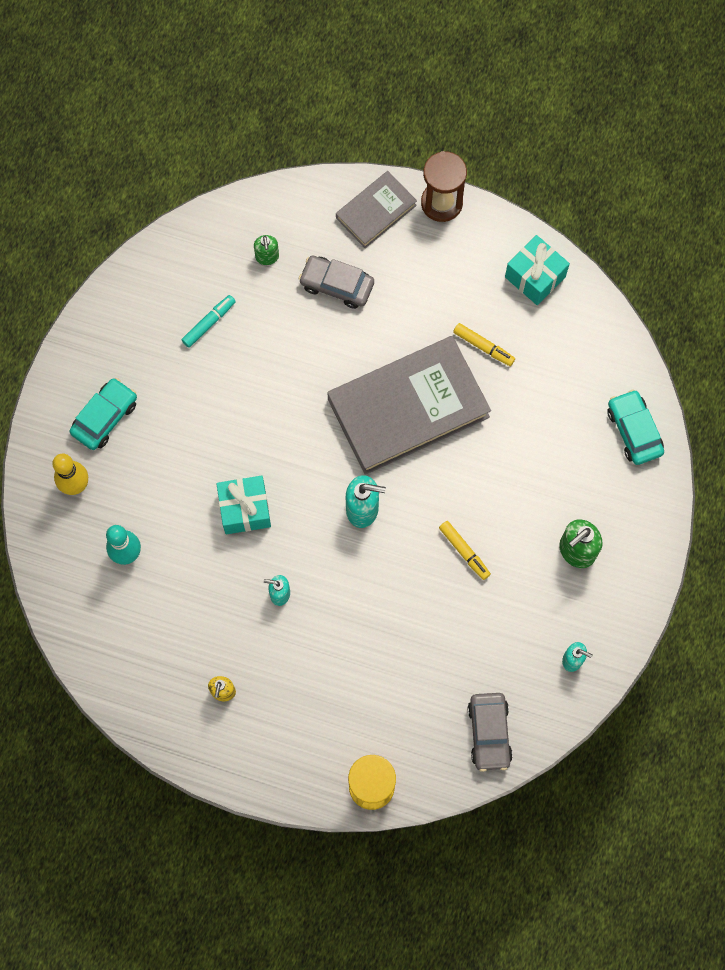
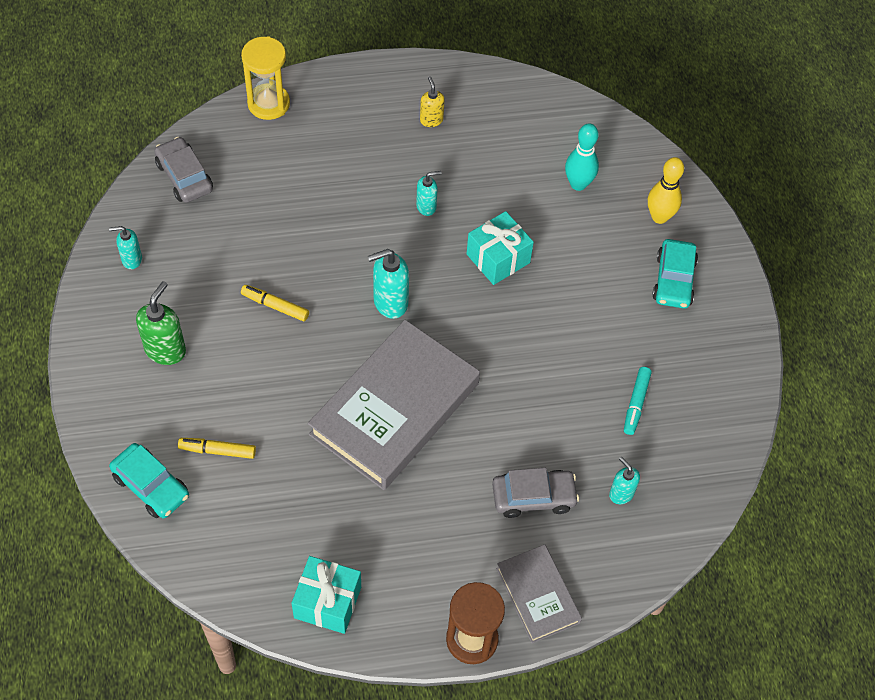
camera: 150 degrees right, 15 degrees down
(267, 257) = (621, 493): green soap dispenser -> turquoise soap dispenser
(376, 211) = (538, 595): grey book -> grey book turned 45 degrees counterclockwise
(483, 346) = (348, 502): yellow marker -> yellow marker (218, 451)

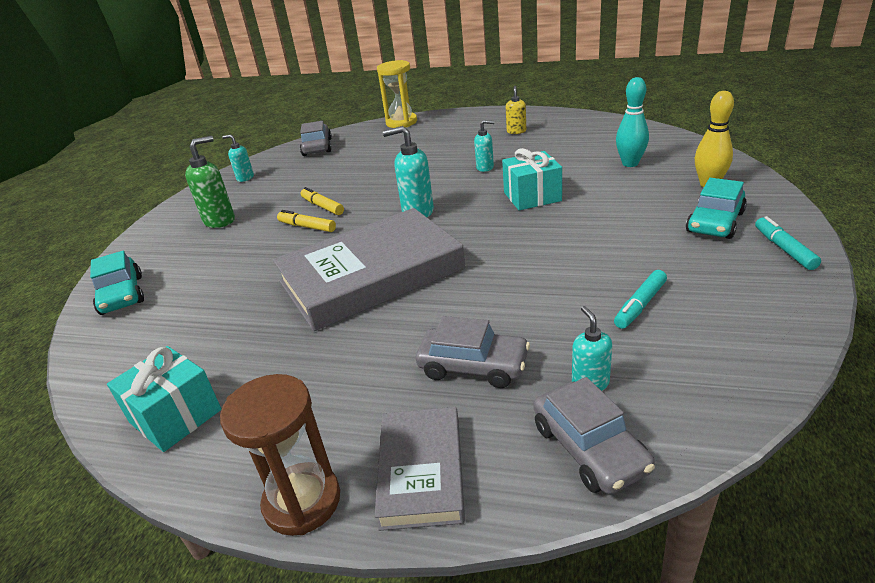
camera: 30 degrees right, 25 degrees down
(218, 451) = (196, 281): yellow marker -> yellow marker (307, 227)
(635, 549) = (589, 448): none -> grey car
(731, 311) = (784, 249): none -> turquoise marker

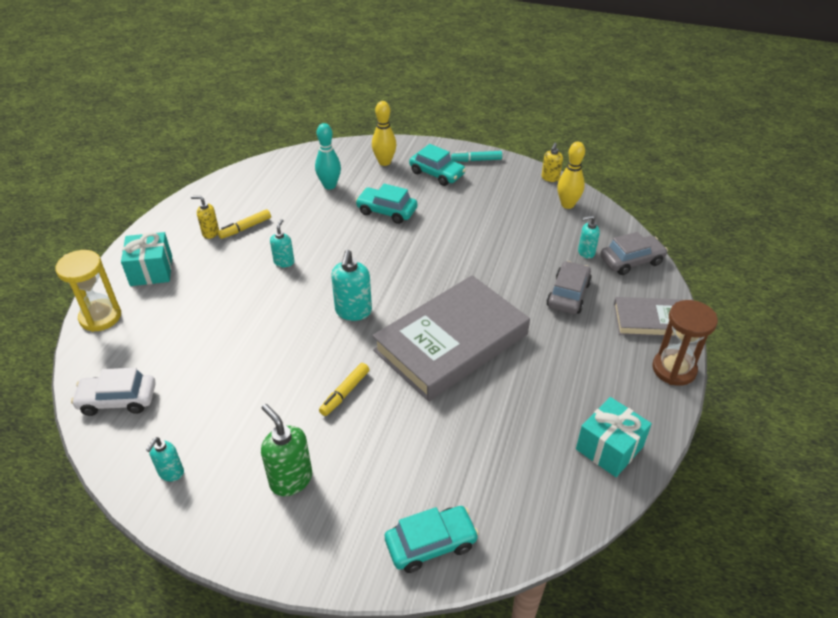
camera: 90 degrees left, 10 degrees up
(317, 147) = (118, 400): grey car -> white car
(322, 206) = (304, 383): yellow marker -> yellow marker (245, 228)
(371, 275) = (451, 342): grey book -> grey book turned 75 degrees clockwise
(532, 196) = (359, 242): turquoise gift -> turquoise gift (151, 271)
(601, 202) = (386, 211): none -> turquoise car
(640, 305) = (520, 221): turquoise marker -> none
(726, 355) = (567, 204): none -> yellow bowling pin
(800, 329) = (550, 178): none -> yellow soap dispenser

